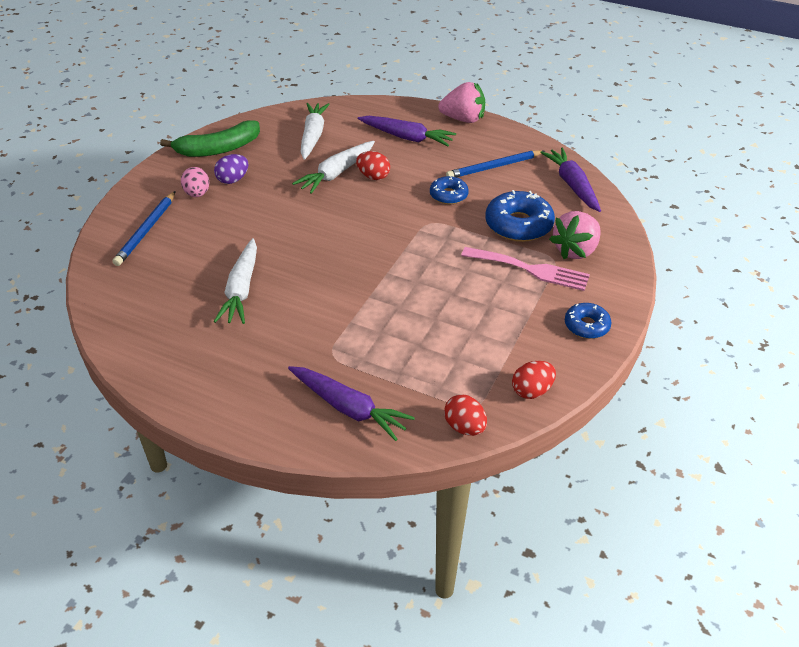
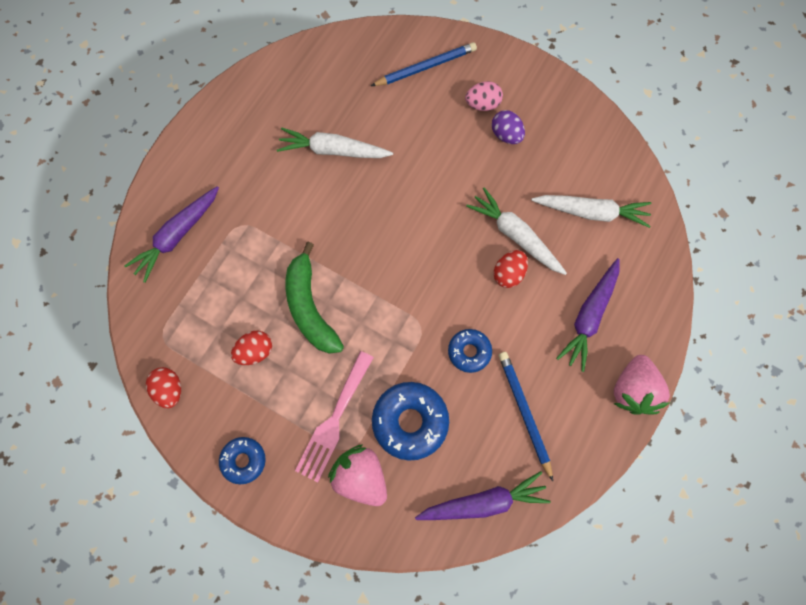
camera: 95 degrees right, 30 degrees up
(146, 230) = (425, 67): blue pencil -> blue pencil turned 135 degrees clockwise
(218, 149) = (564, 118): green banana -> green banana (310, 307)
(464, 427) = (140, 326): red egg -> red egg (255, 351)

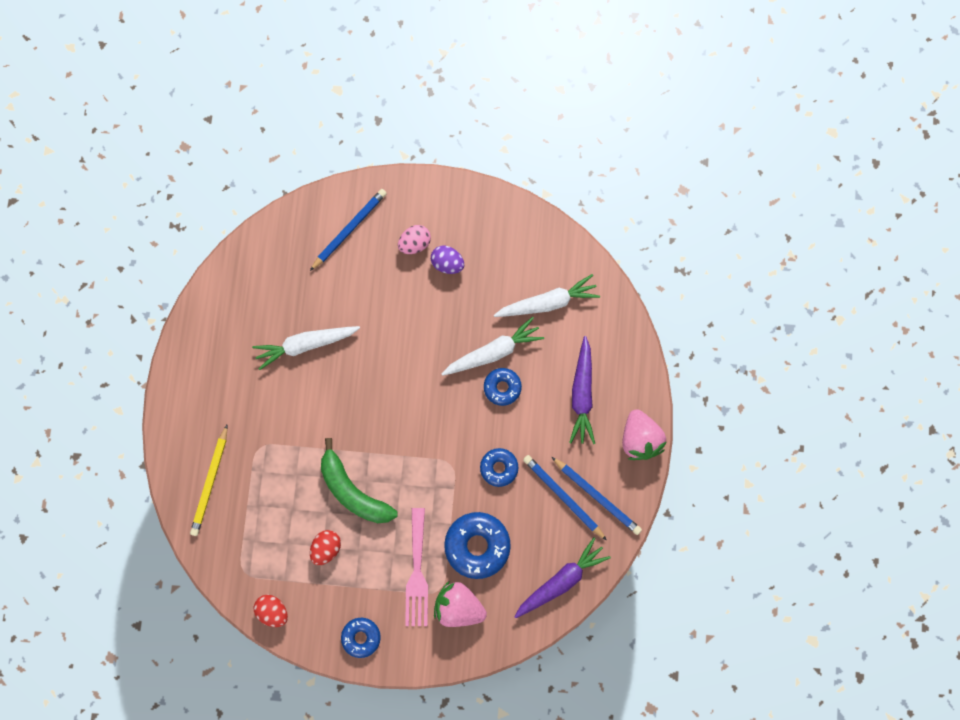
camera: 25 degrees left, 5 degrees up
(177, 236) = (210, 482): purple carrot -> yellow pencil
(508, 273) = (502, 387): red egg -> blue donut
(515, 235) = (493, 351): white carrot -> white carrot turned 135 degrees clockwise
(561, 429) = (597, 496): none -> blue pencil

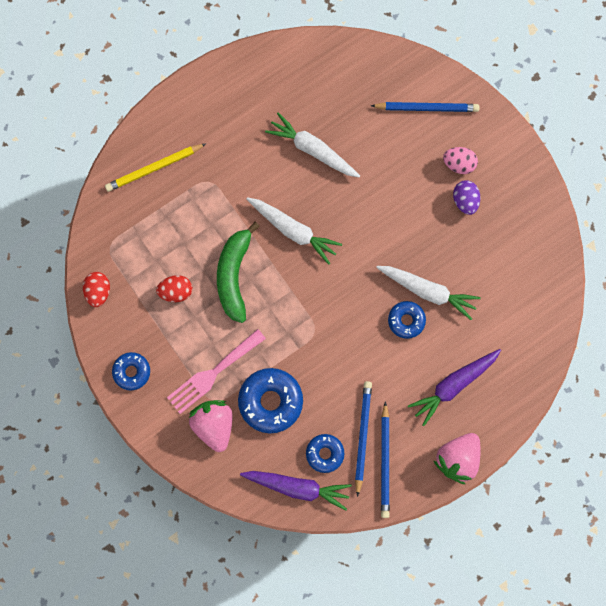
camera: 50 degrees right, 0 degrees up
(499, 468) = (343, 369): blue donut -> blue donut (325, 453)
(548, 302) = (502, 300): white carrot -> white carrot (293, 231)

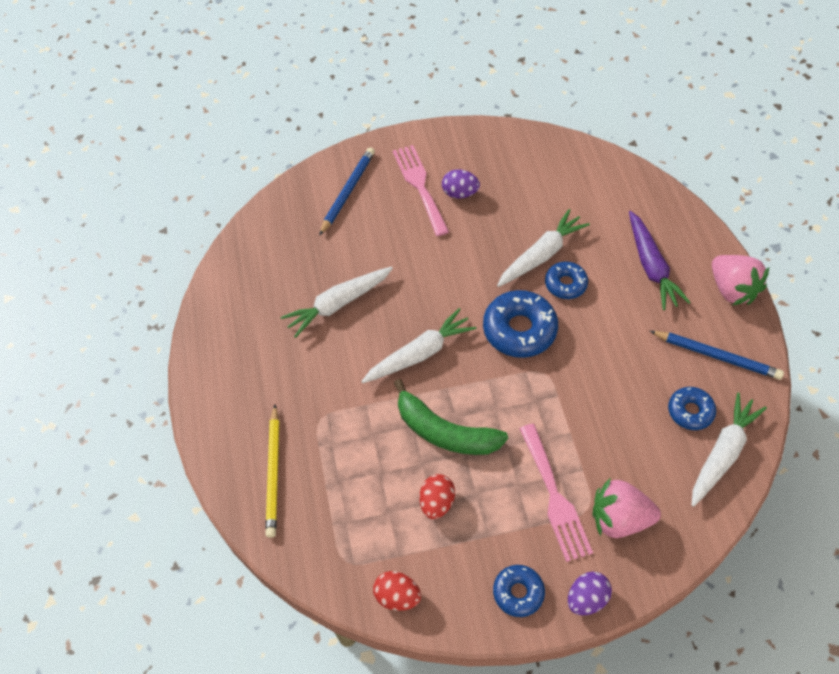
camera: 65 degrees left, 20 degrees down
(145, 420) = (586, 598): none -> purple egg
(270, 401) = (610, 446): blue donut -> blue donut (519, 330)
(298, 487) = (722, 453): purple carrot -> white carrot
(362, 436) = (681, 367): blue pencil -> none
(458, 164) = (419, 186): pink egg -> pink fork

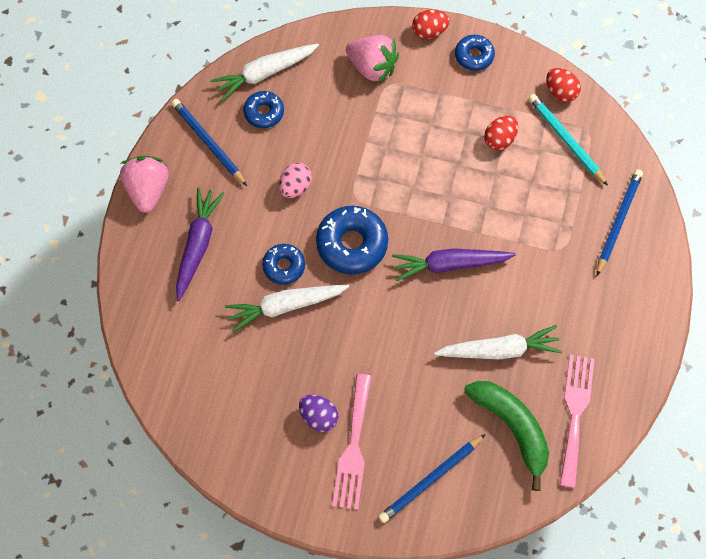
camera: 155 degrees left, 10 degrees up
(273, 472) = (618, 222): yellow pencil -> blue pencil
(365, 538) = (566, 140): none -> turquoise pencil
(420, 353) = (449, 265): white carrot -> purple carrot
(445, 431) = (464, 189): green banana -> green banana (512, 427)
(555, 497) = (409, 102): pink fork -> pink fork (575, 413)
(586, 598) = (429, 32): purple egg -> red egg
(606, 355) = (295, 187): none -> pink egg

